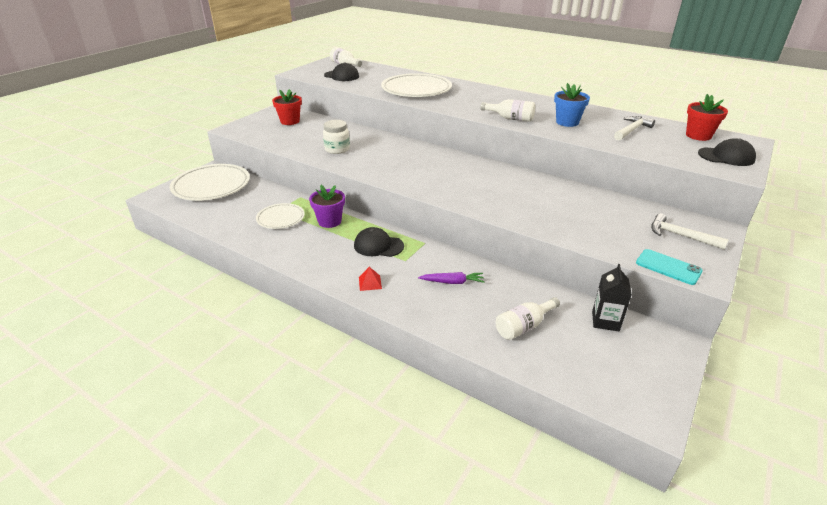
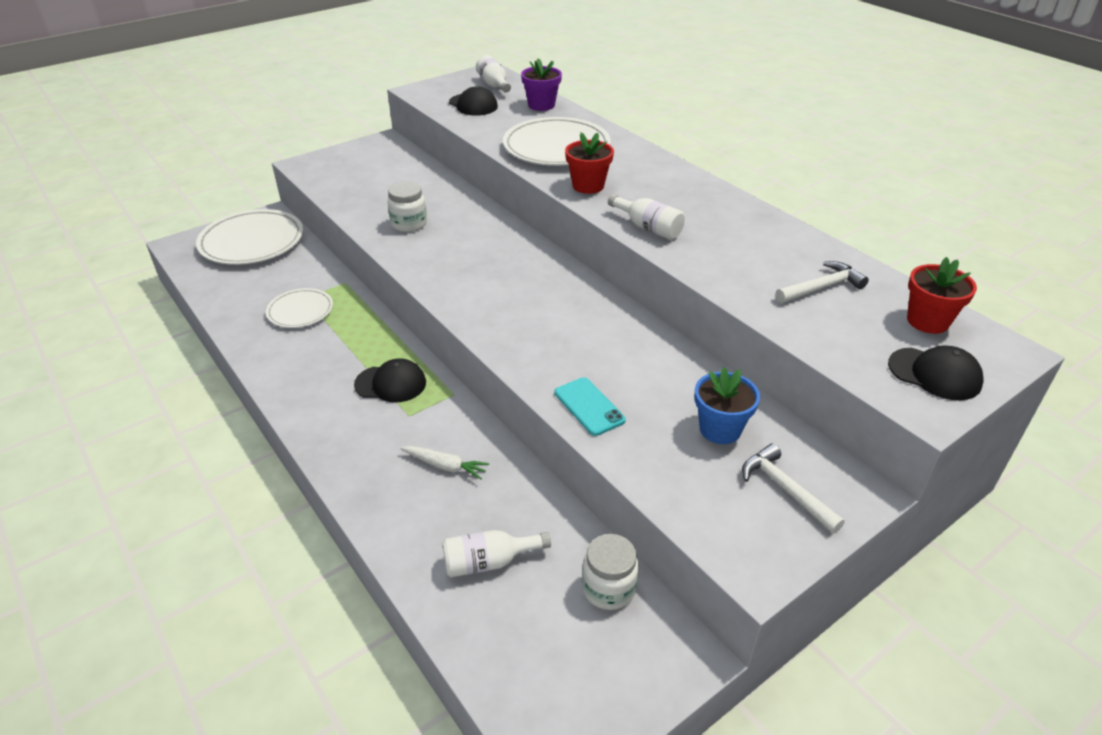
camera: 20 degrees right, 5 degrees up
(290, 121) = (383, 164): red flower pot -> red flower pot (588, 186)
(329, 221) = (356, 330): purple flower pot -> purple flower pot (541, 105)
(370, 283) = (341, 438): red pyramid -> none
(378, 246) = (391, 383): black cap -> black cap turned 150 degrees clockwise
(452, 282) = (445, 466): purple carrot -> white carrot
(567, 122) = (730, 251): blue flower pot -> blue flower pot (720, 429)
(605, 321) = (608, 588): black carton -> white jar
(668, 267) = (715, 538): turquoise phone -> turquoise phone (589, 406)

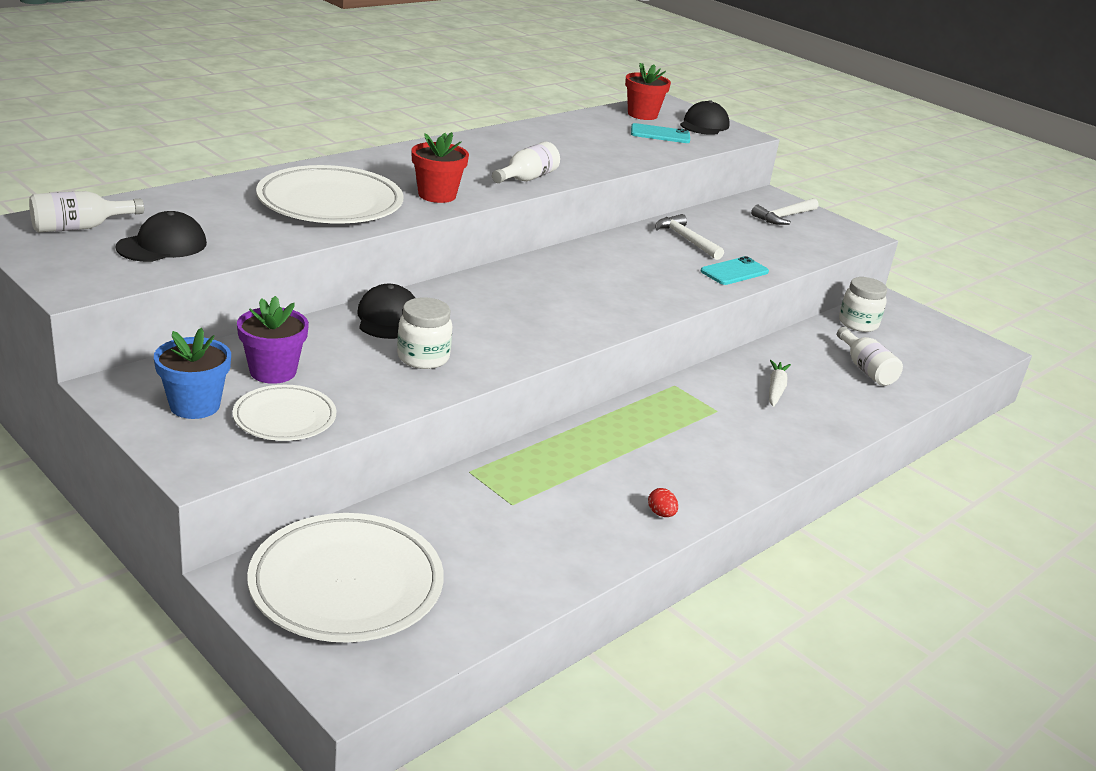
camera: 100 degrees left, 10 degrees down
(272, 361) = (661, 514): none -> red egg
(300, 311) = (546, 504): white plate -> white plate (284, 418)
(391, 383) = (672, 423): black cap -> black cap (388, 318)
(541, 105) = (181, 201): purple flower pot -> purple flower pot (273, 371)
(720, 429) = (735, 228): blue flower pot -> blue flower pot (195, 405)
(822, 287) = (609, 134): white hammer -> white hammer (686, 239)
(855, 327) = (660, 134): none -> turquoise phone

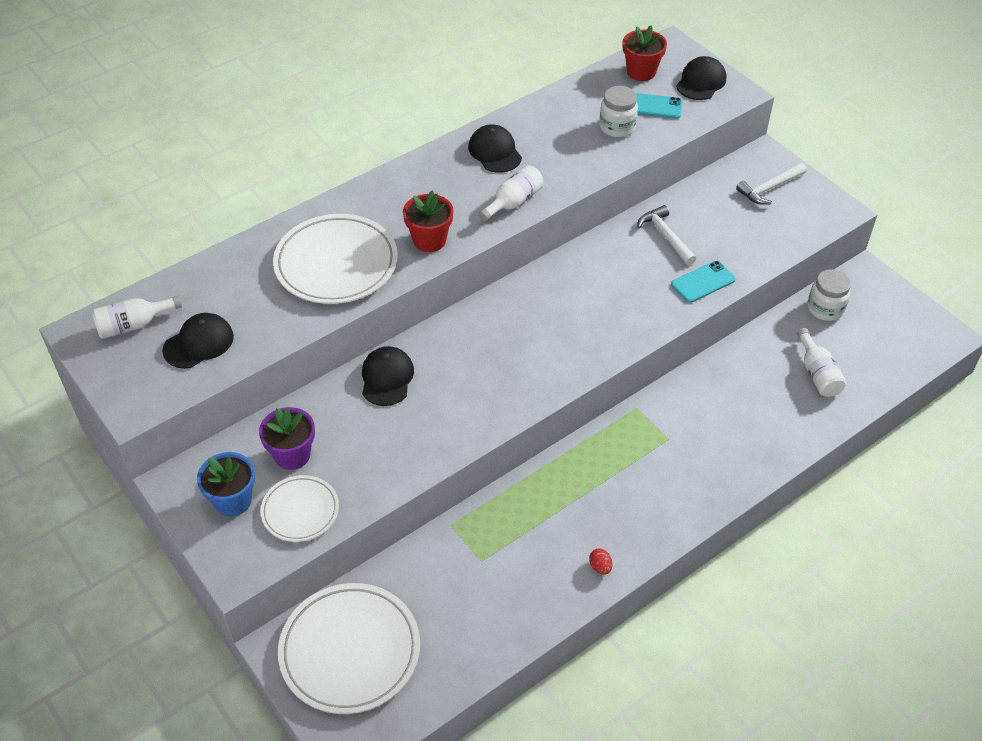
camera: 10 degrees right, 20 degrees up
(423, 358) = (412, 428): white jar -> white jar (617, 127)
(500, 147) = (495, 152): none -> black cap
(776, 389) = (727, 406): white carrot -> none

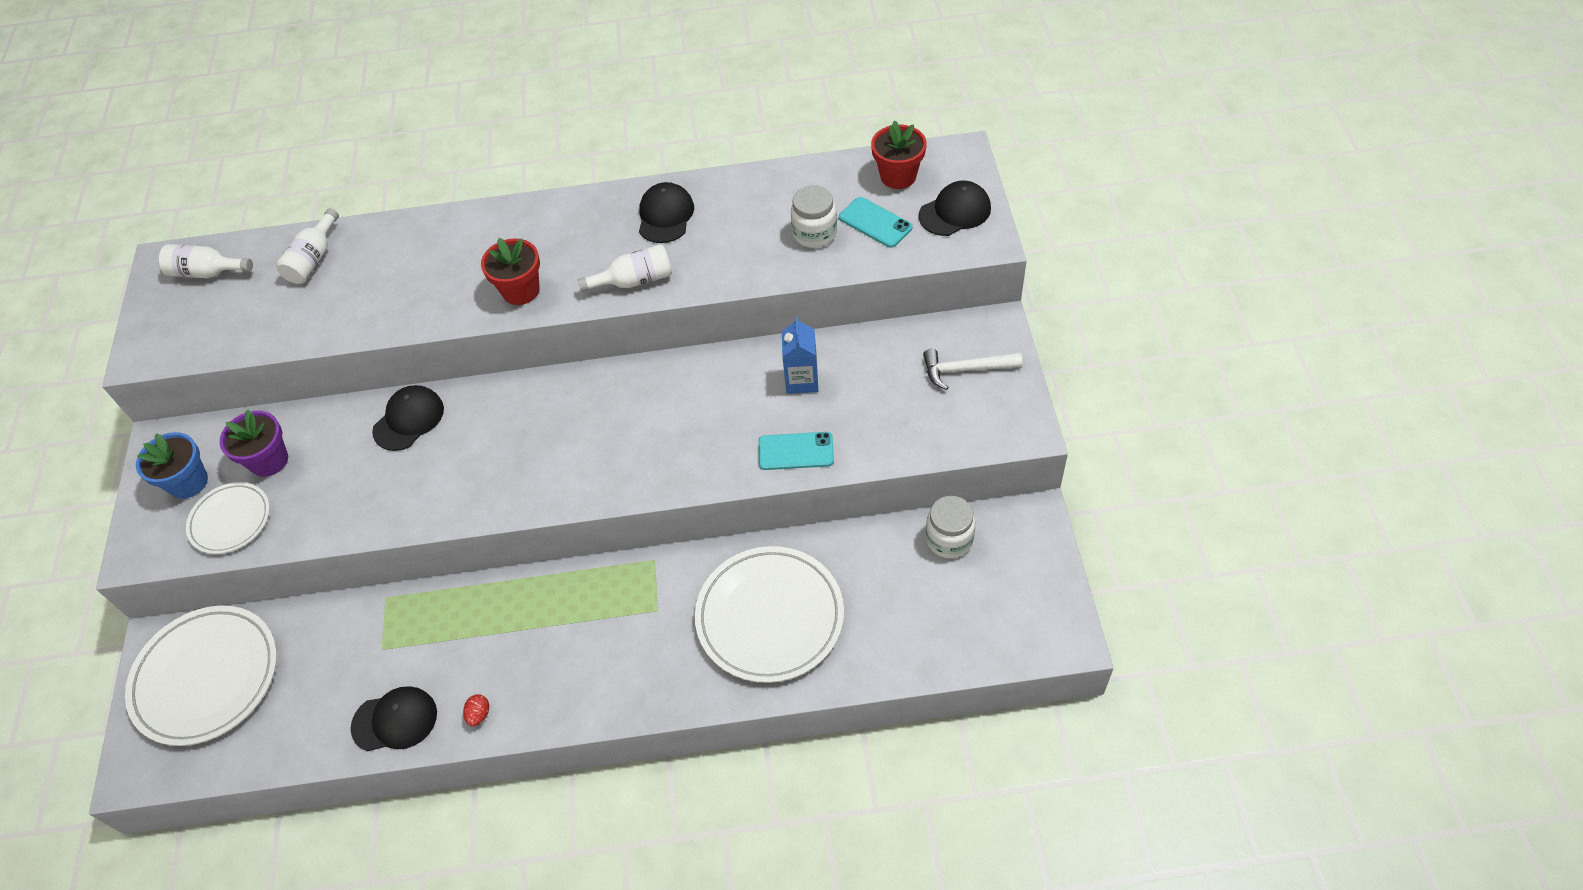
camera: 35 degrees right, 5 degrees up
(198, 343) = (240, 314): black cap -> black cap (395, 720)
(336, 263) = (418, 281): white plate -> white plate (770, 617)
(665, 236) = (802, 380): white hammer -> blue carton
(817, 373) = (875, 613): white bottle -> white bottle (314, 259)

